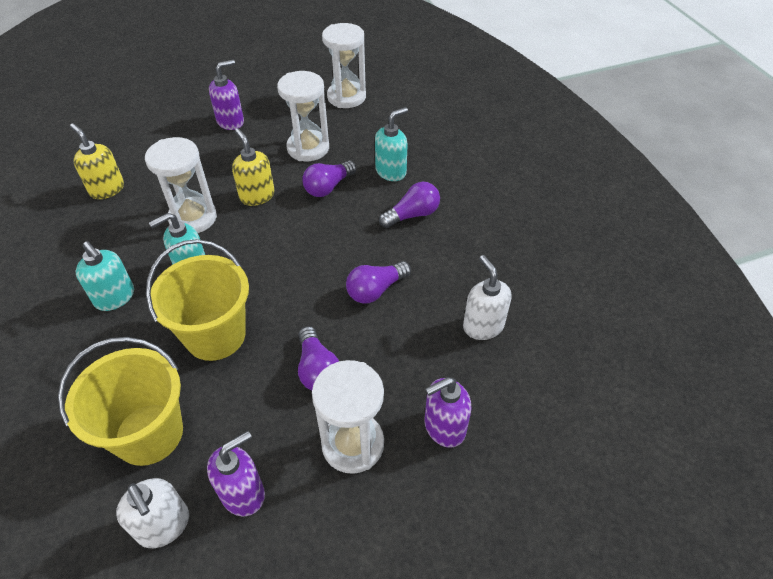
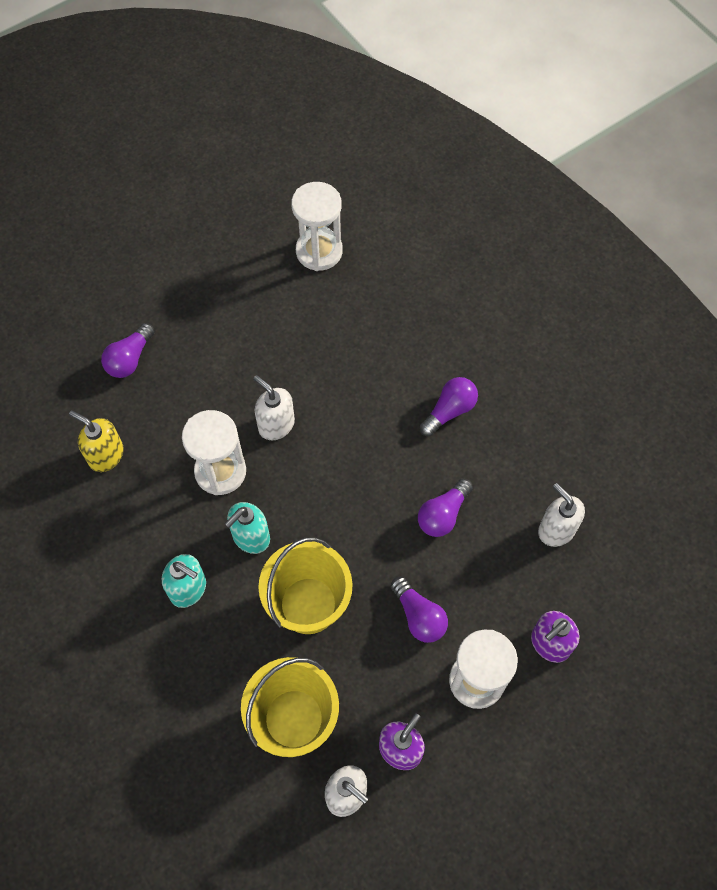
camera: 15 degrees left, 15 degrees up
(231, 122) = (199, 322): purple soap dispenser -> none
(257, 196) = (276, 424): yellow soap dispenser -> white soap dispenser
(308, 148) = (305, 342): white hourglass -> none
(328, 187) = (348, 394): purple light bulb -> purple light bulb (130, 359)
(391, 171) = (408, 355): turquoise soap dispenser -> none

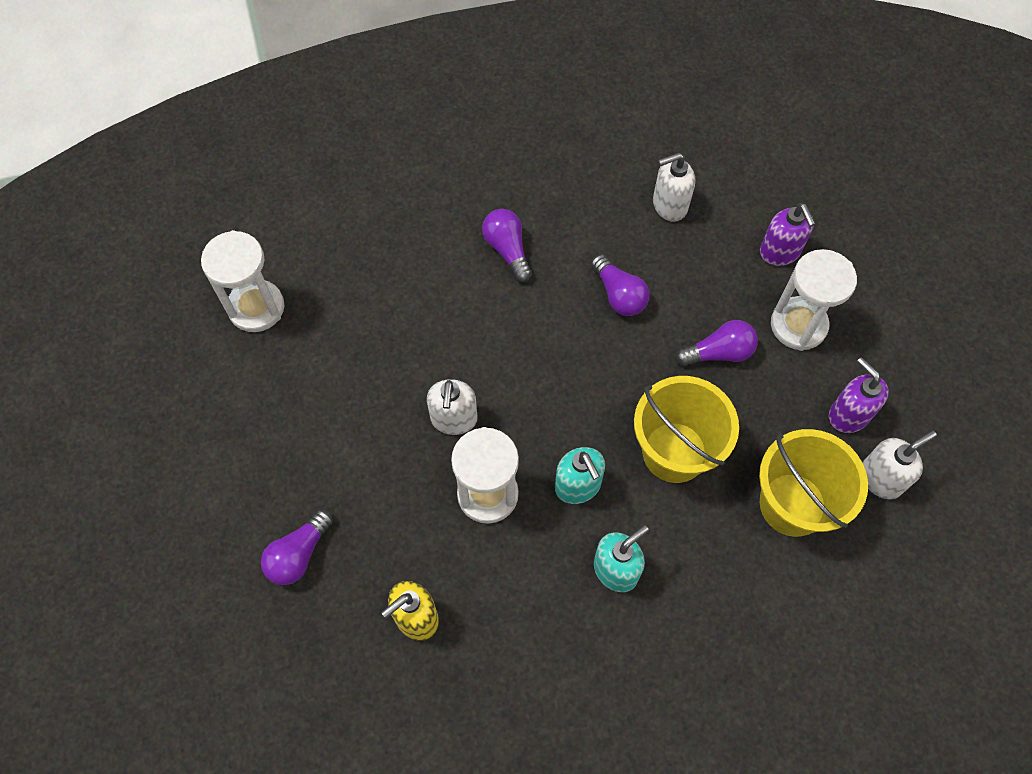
camera: 70 degrees left, 0 degrees up
(130, 359) = (299, 554): purple light bulb -> purple light bulb turned 75 degrees clockwise
(276, 424) = (454, 419): white soap dispenser -> white soap dispenser turned 60 degrees counterclockwise

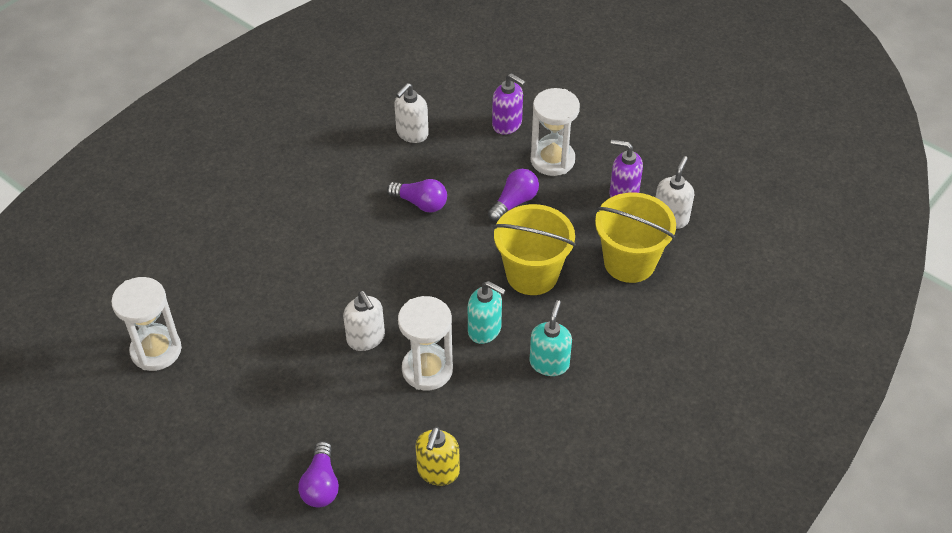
camera: 35 degrees left, 15 degrees down
(507, 250) = (319, 216): purple light bulb -> none

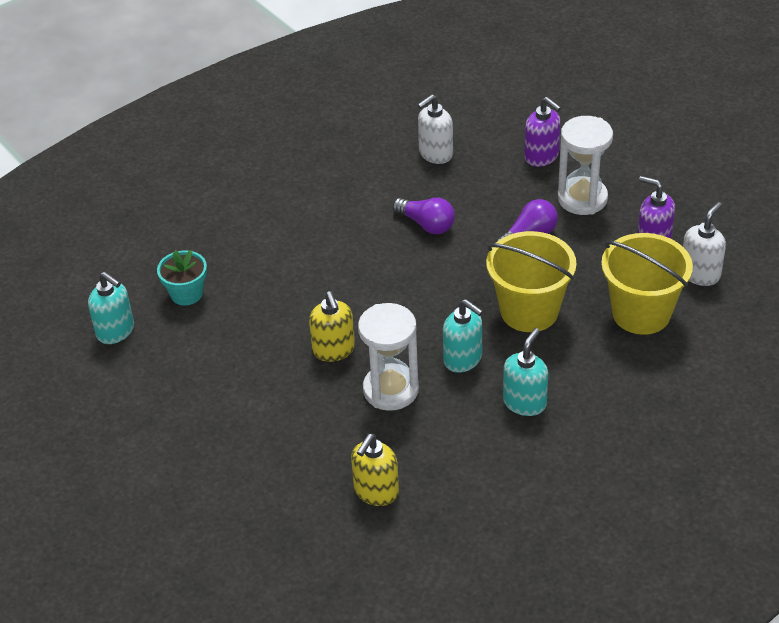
camera: 15 degrees right, 5 degrees down
(156, 350) = (116, 331): white hourglass -> turquoise soap dispenser
(215, 302) = (186, 293): none -> turquoise flower pot
(321, 485) = (250, 485): purple light bulb -> none
(366, 338) = (334, 350): white soap dispenser -> yellow soap dispenser

